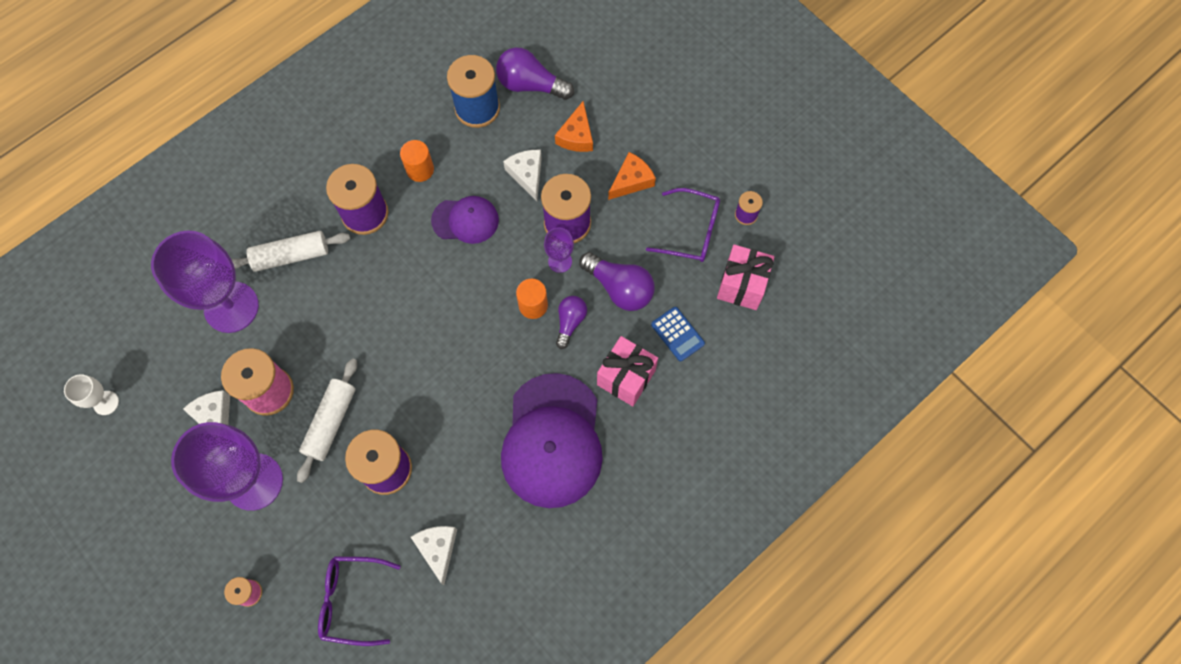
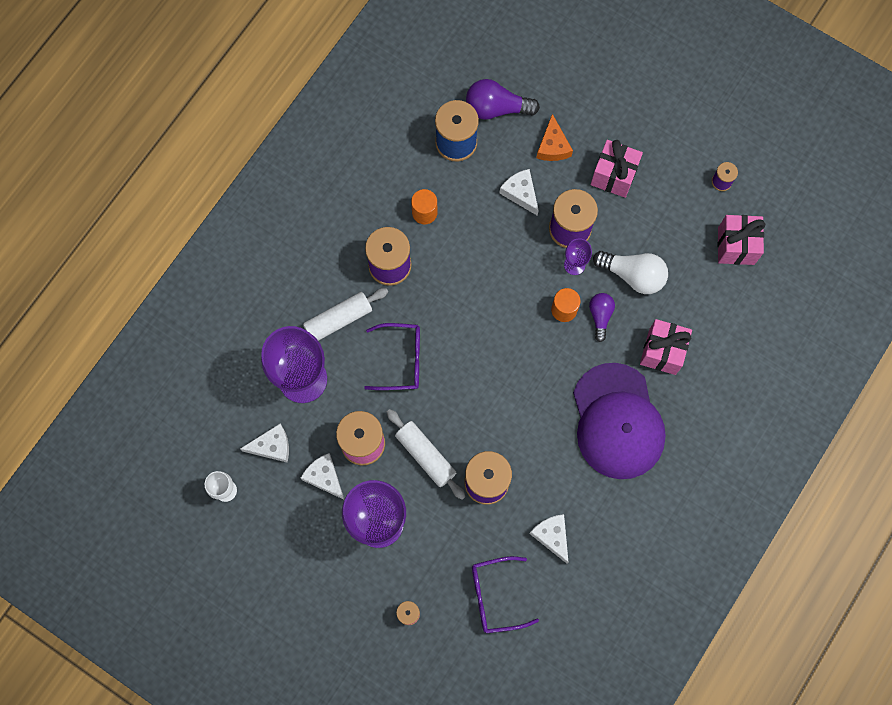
camera: 15 degrees left, 5 degrees up
(172, 369) = (272, 446): none -> white cheese
(331, 422) = (425, 455): white rolling pin -> white rolling pin turned 45 degrees counterclockwise
(465, 220) = (480, 248): purple cap -> none
(619, 288) = (633, 275): purple light bulb -> white light bulb
(631, 181) = (613, 176): orange cheese -> pink gift
(677, 334) = (694, 303): blue calculator -> none
(691, 231) = (678, 208): purple glasses -> purple glasses (401, 360)

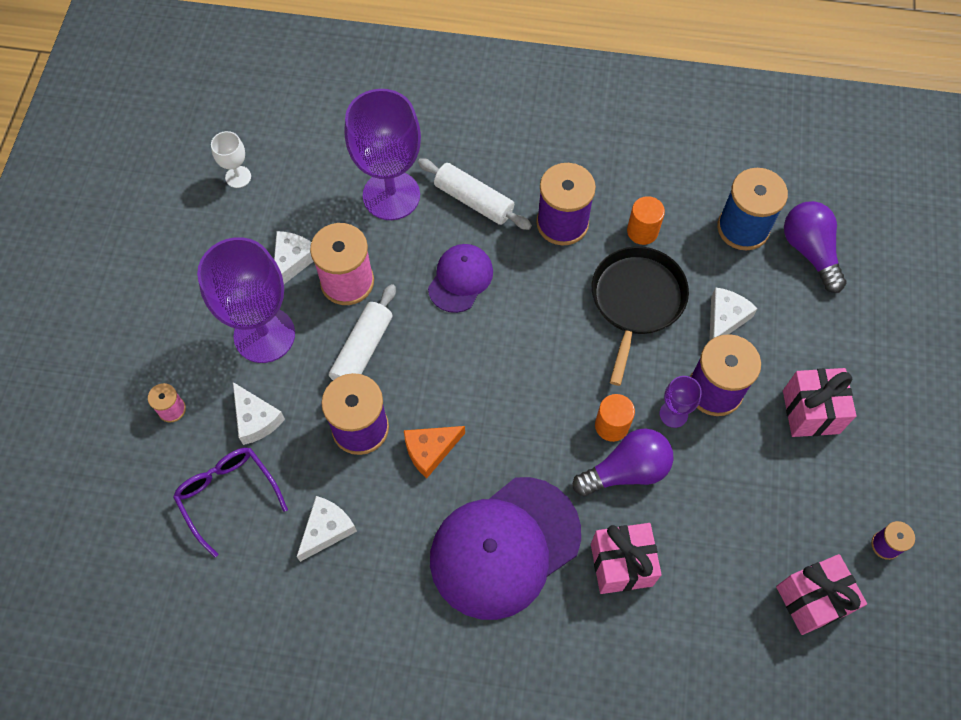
camera: 65 degrees right, 10 degrees down
(272, 446) = (304, 198): white cheese -> white cheese (256, 419)
(401, 360) = (460, 279): purple glasses -> purple cap
(478, 245) = (636, 301): none -> black pan
(553, 146) = (803, 329): orange cheese -> orange cheese (430, 450)
(600, 316) = (626, 470): purple light bulb -> purple light bulb, size x1.60
(633, 275) = (699, 487): white light bulb -> none

